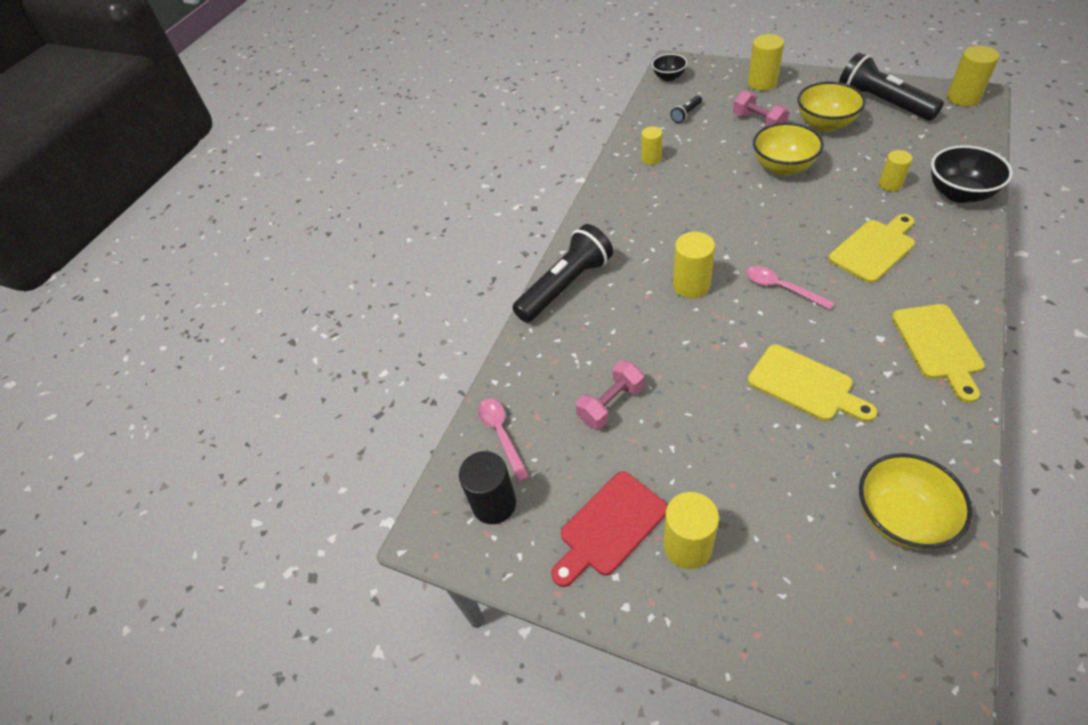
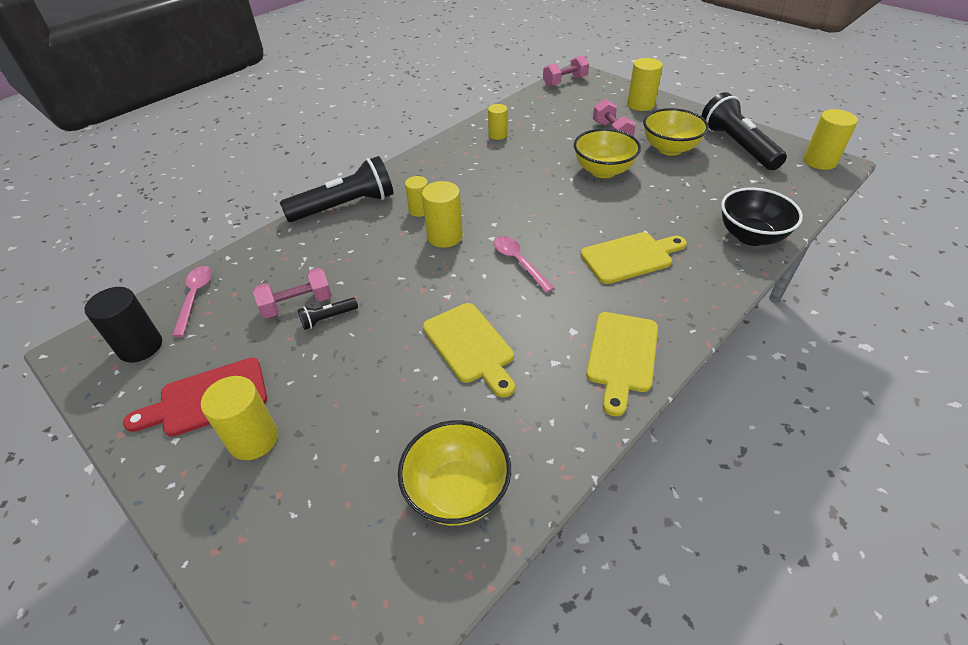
camera: 15 degrees right, 5 degrees down
(668, 77) = (565, 82): black bowl -> pink dumbbell
(686, 114) = (555, 111): black flashlight -> black flashlight (328, 318)
(890, 184) = (689, 210): yellow cylinder -> yellow cylinder (419, 210)

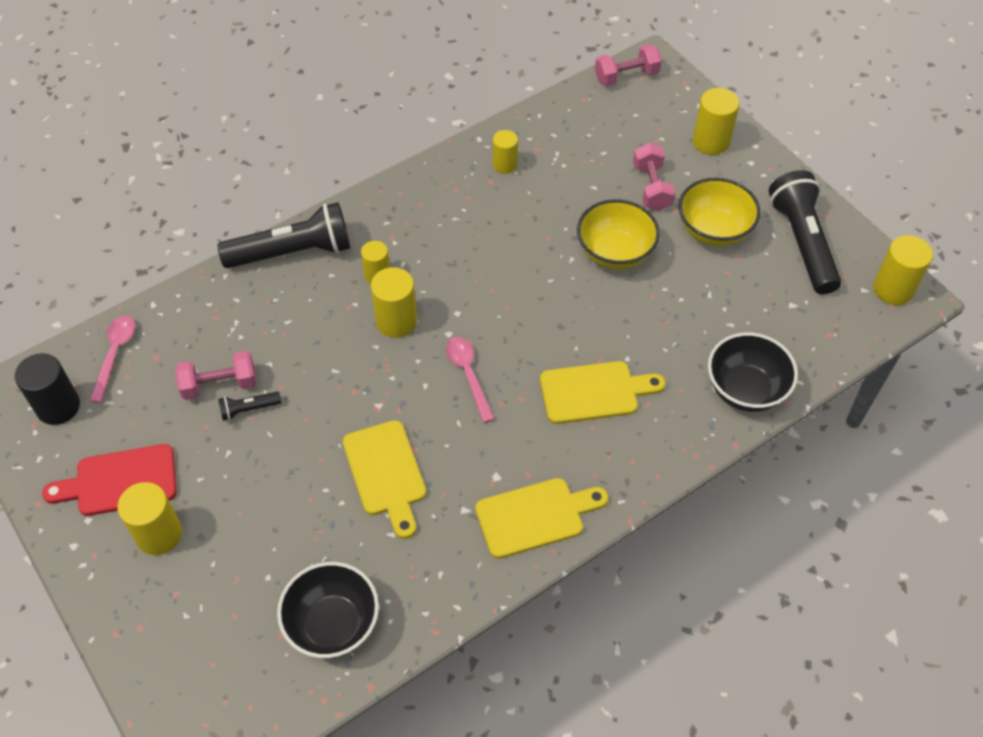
camera: 10 degrees right, 10 degrees up
(457, 491) = (333, 624): yellow bowl -> black bowl
(622, 356) = (535, 516): yellow cutting board -> yellow cutting board turned 135 degrees counterclockwise

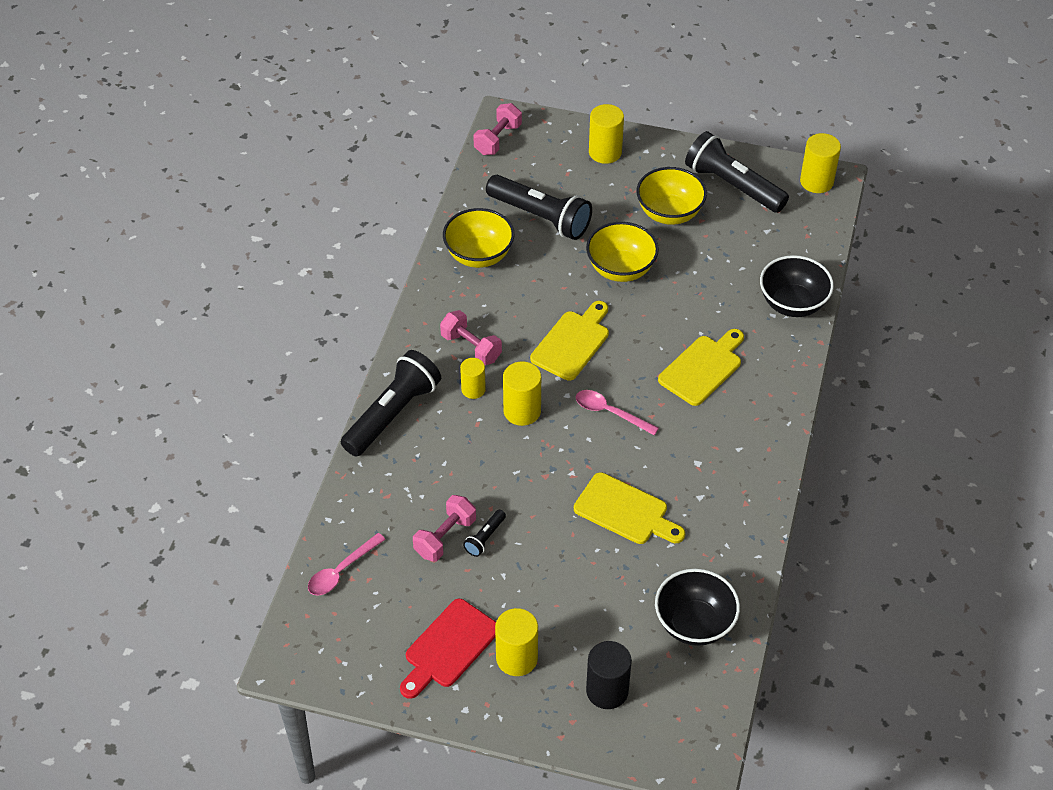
camera: 40 degrees left, 5 degrees down
(58, 406) = (341, 634): black cylinder -> black cylinder (607, 691)
(115, 354) = (341, 571): pink spoon -> pink spoon turned 105 degrees counterclockwise
(505, 165) = (479, 255): yellow cylinder -> yellow bowl
(535, 516) = (747, 469): yellow cutting board -> yellow cutting board (572, 343)
(592, 164) = (541, 217): none -> black flashlight
(651, 187) = (598, 209): pink dumbbell -> pink dumbbell (471, 347)

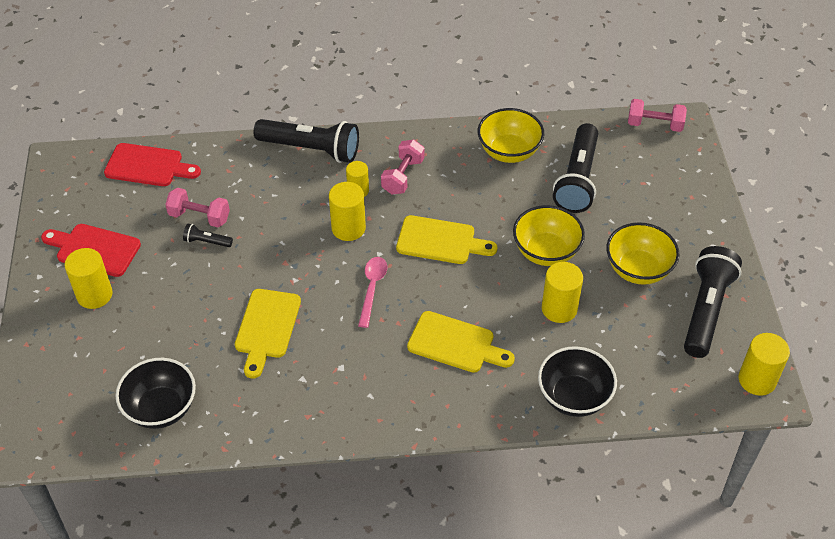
camera: 70 degrees right, 0 degrees up
(341, 571) = (148, 166): pink spoon -> red cutting board
(605, 152) = (687, 202): yellow cylinder -> yellow cylinder (559, 309)
(607, 691) = (77, 363): black cylinder -> none

